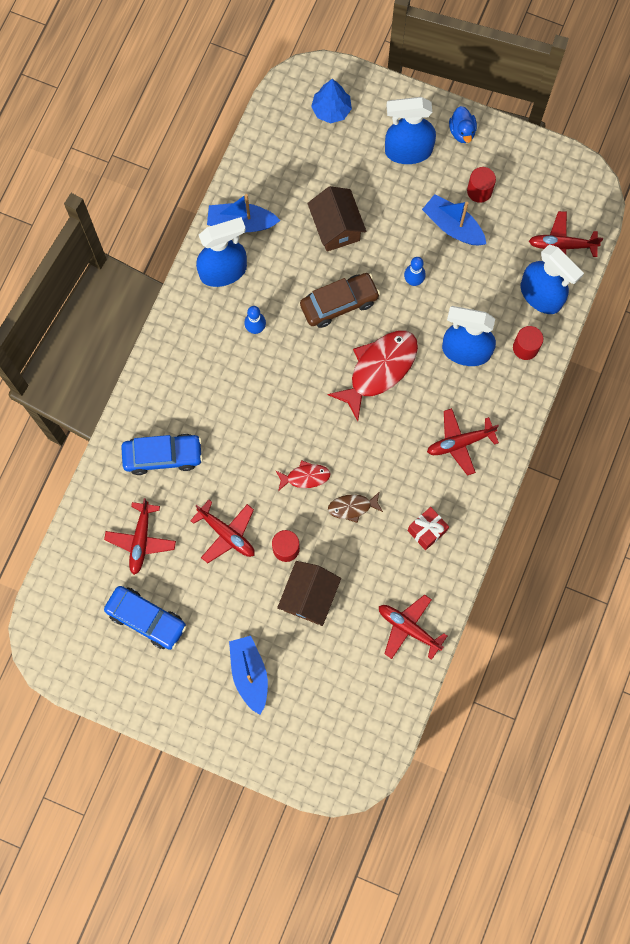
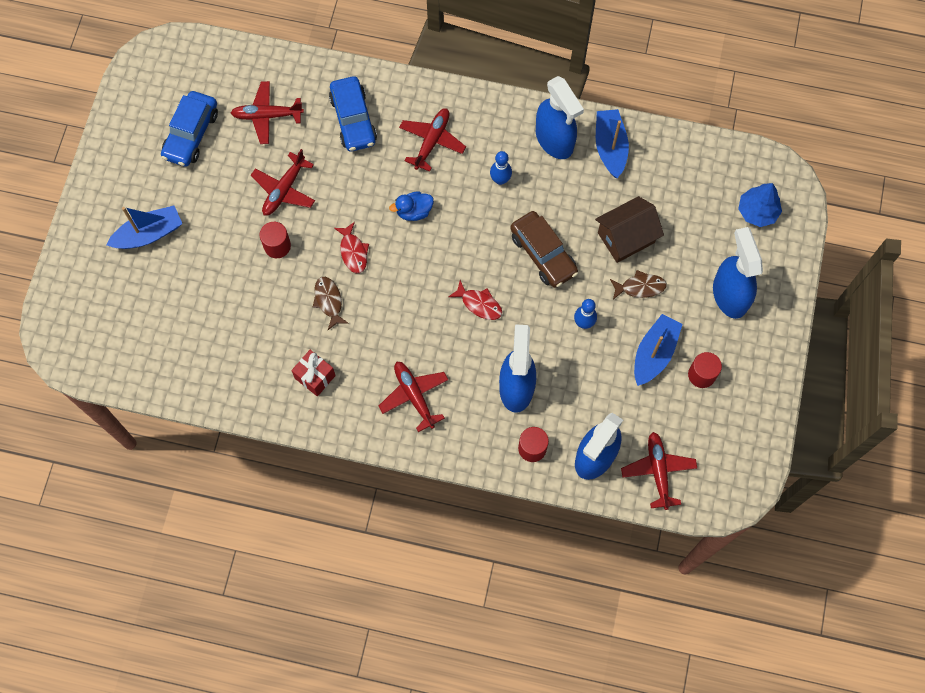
camera: 80 degrees right, 5 degrees down
(309, 597) = (231, 275): brown house -> none
(379, 369) = (479, 304): red fish -> red fish, size x0.51
(387, 225) = (640, 287): none -> brown fish
(408, 628) = (212, 374): red plane -> red plane (432, 141)
(462, 132) = (766, 347): blue duck -> blue duck (414, 211)

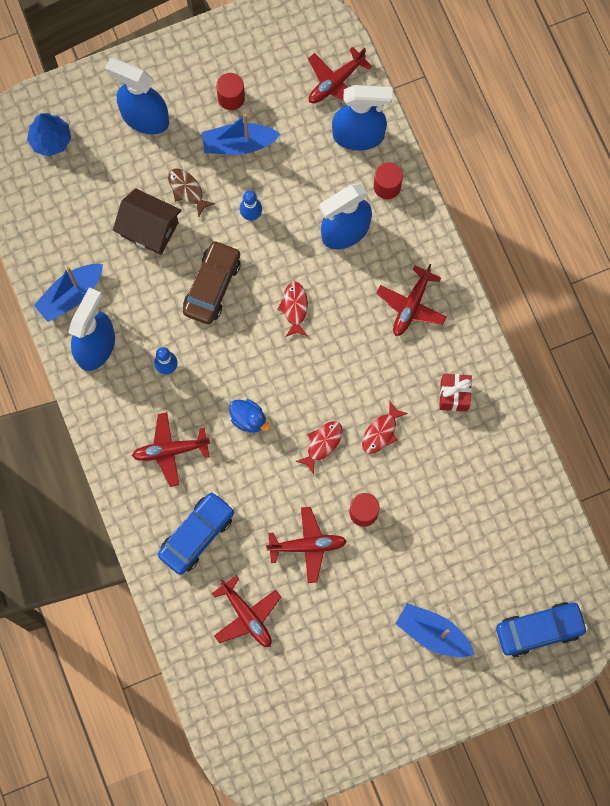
camera: 125 degrees left, 5 degrees up
(191, 134) = (313, 671): blue car -> blue car (539, 630)
(329, 301) = (381, 432): brown fish -> red fish
(729, 295) = (144, 117): blue spray bottle -> blue spray bottle turned 75 degrees clockwise

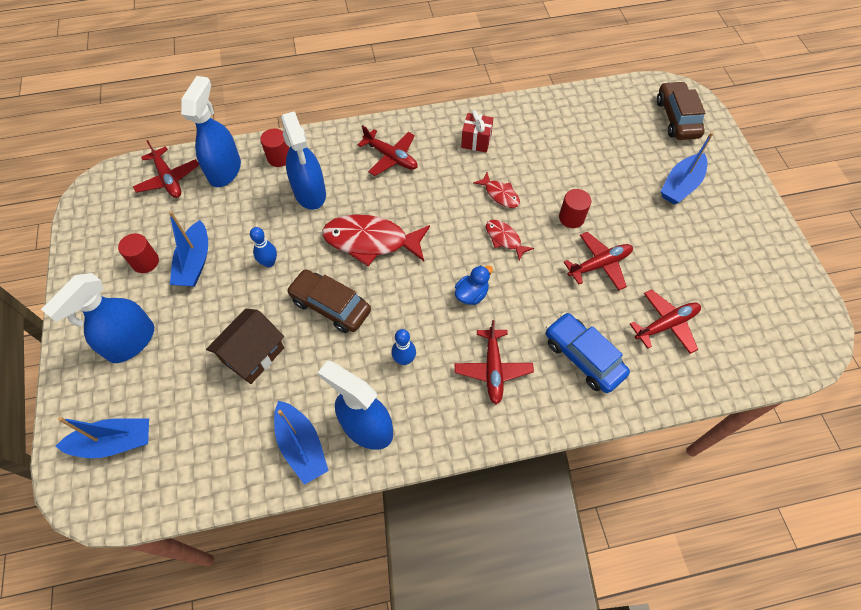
camera: 80 degrees left, 15 degrees down
(50, 140) = (114, 442): blue tree -> blue boat
(187, 190) = (224, 314): brown fish -> none
(294, 308) = (371, 241): red fish -> red fish, size x1.96
(307, 546) = (599, 264): red plane -> red plane turned 60 degrees clockwise
(539, 630) = (676, 118): blue car -> brown car

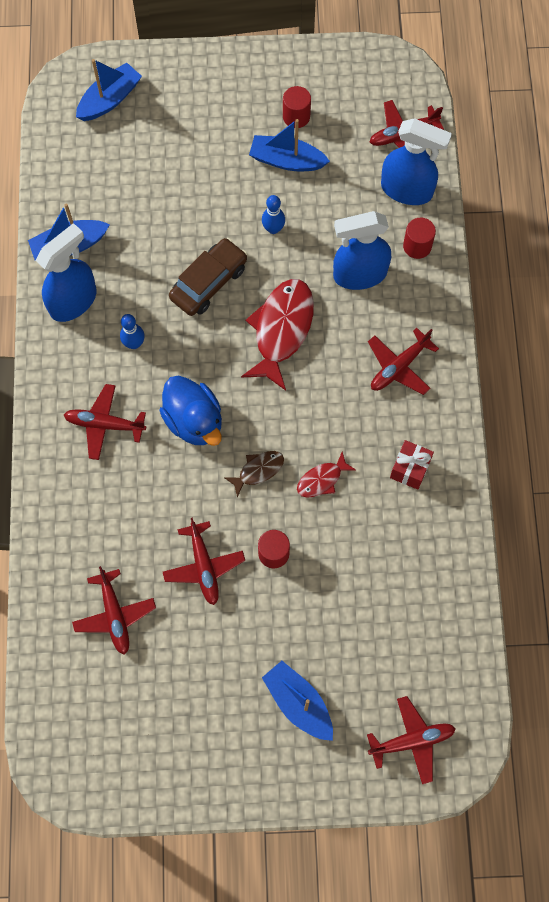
camera: 100 degrees right, 10 degrees up
(114, 442) = (109, 99): blue boat -> blue boat turned 135 degrees counterclockwise
(131, 342) = (206, 108): blue spray bottle -> none
(253, 355) = (169, 210): brown house -> none
(471, 294) = (194, 421): blue duck -> blue duck, size x1.72
(504, 239) = (258, 470): red fish -> brown fish
(583, 357) = (97, 516): blue car -> none
(676, 118) = (412, 741): brown car -> red plane

